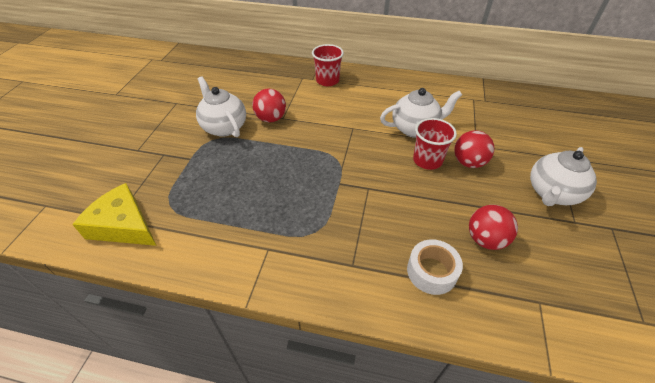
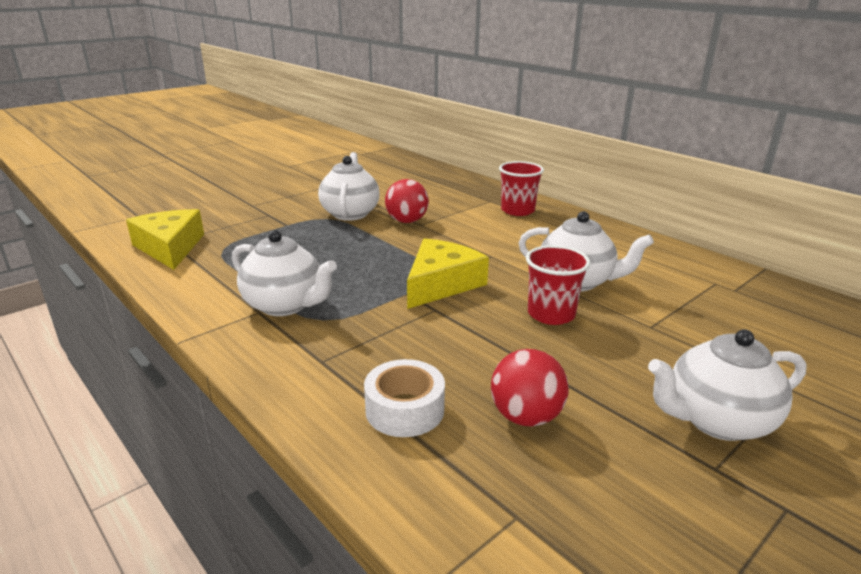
camera: 35 degrees right, 20 degrees down
(279, 233) = (285, 305): none -> white teapot
(350, 165) = (441, 284): none -> yellow cheese
(468, 162) = (612, 337): red ball -> none

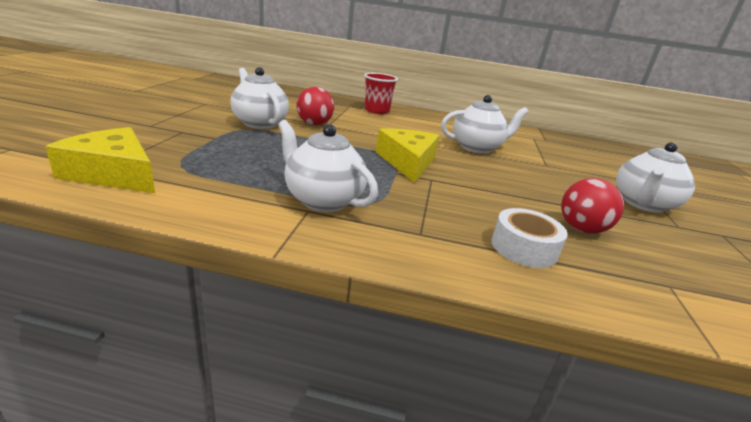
camera: 40 degrees left, 0 degrees up
(285, 305) = (322, 200): white teapot -> white teapot turned 135 degrees counterclockwise
(551, 314) = (495, 168): red cup -> none

